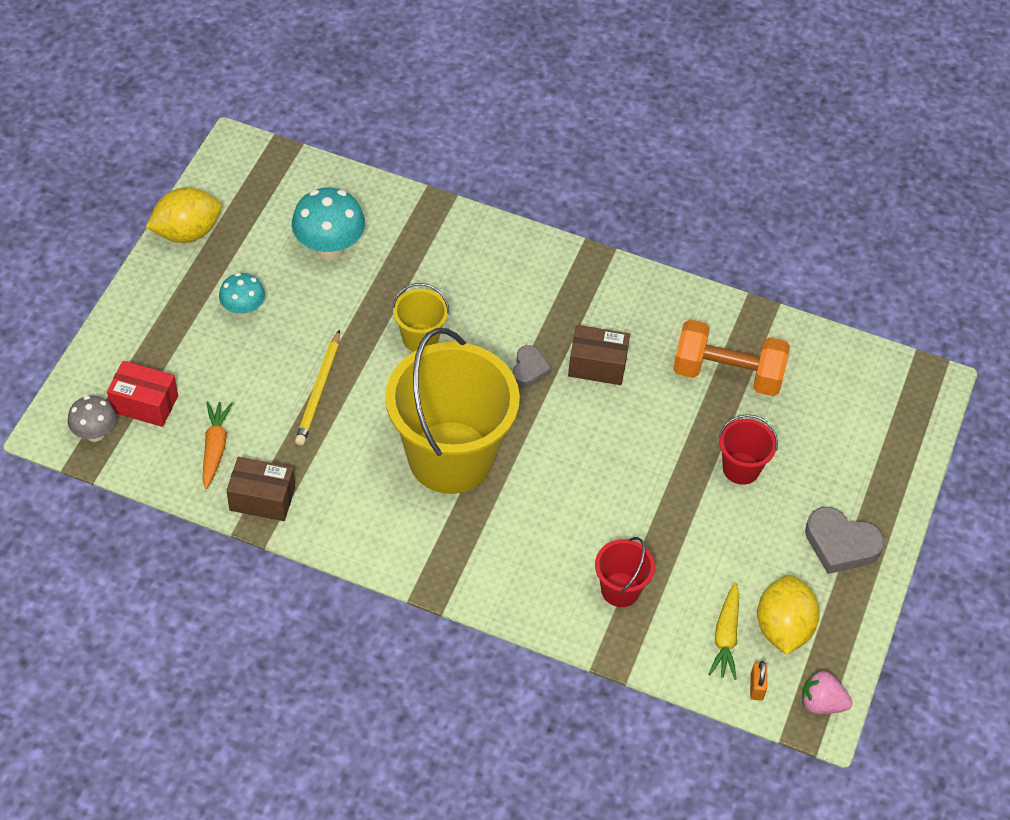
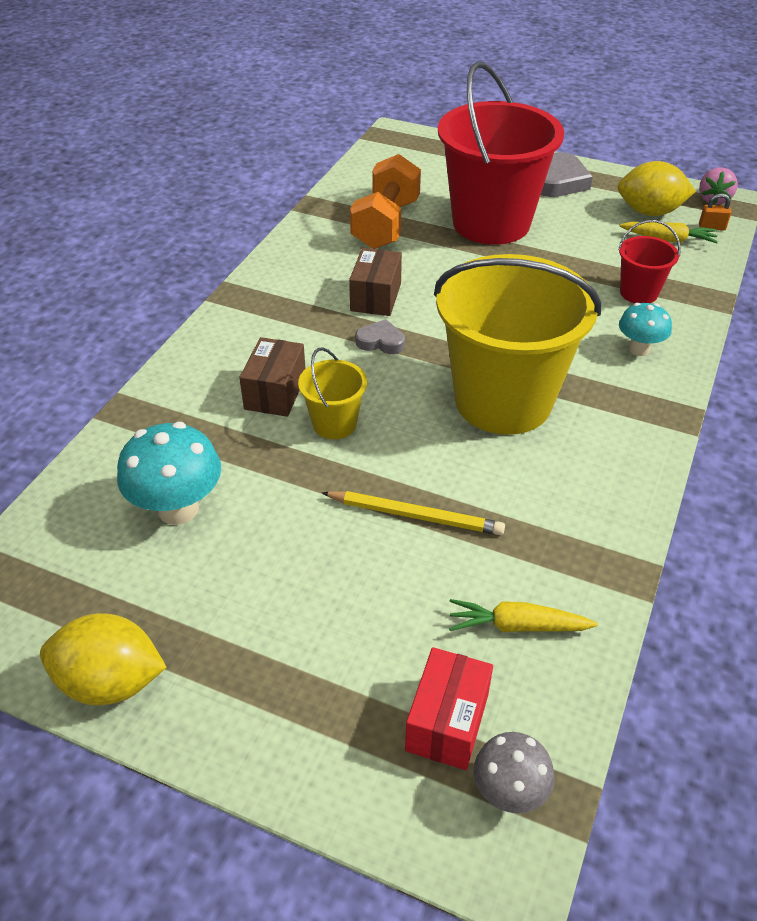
camera: 85 degrees left, 10 degrees down
(187, 232) = (111, 682): yellow lemon -> yellow lemon turned 60 degrees counterclockwise
(215, 448) = (518, 626): orange carrot -> yellow carrot
(243, 310) = (275, 602): turquoise mushroom -> turquoise mushroom (639, 349)
(262, 499) = (591, 569): brown box -> brown box (275, 392)
(741, 468) = (491, 223): red bucket -> red bucket, size x2.26

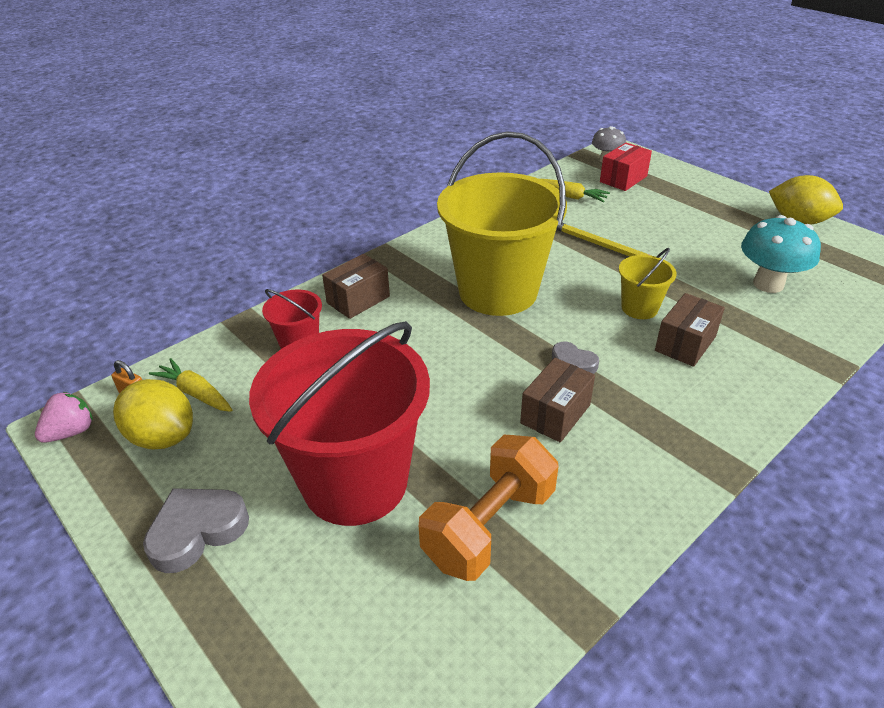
camera: 155 degrees left, 5 degrees down
(639, 349) = (358, 299): turquoise mushroom -> brown box

